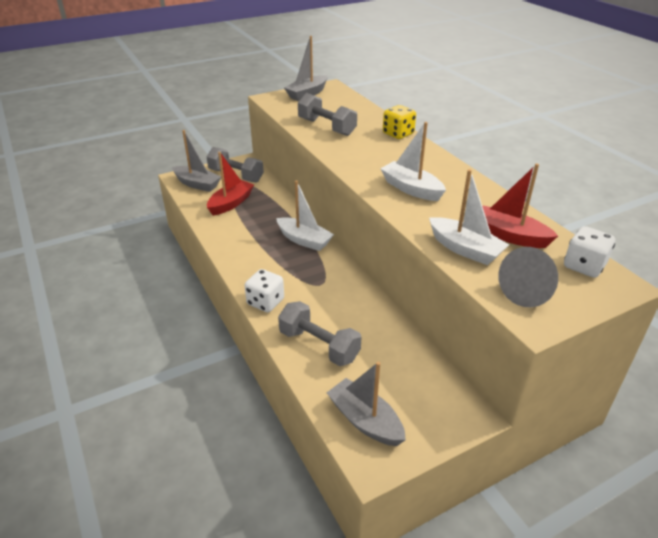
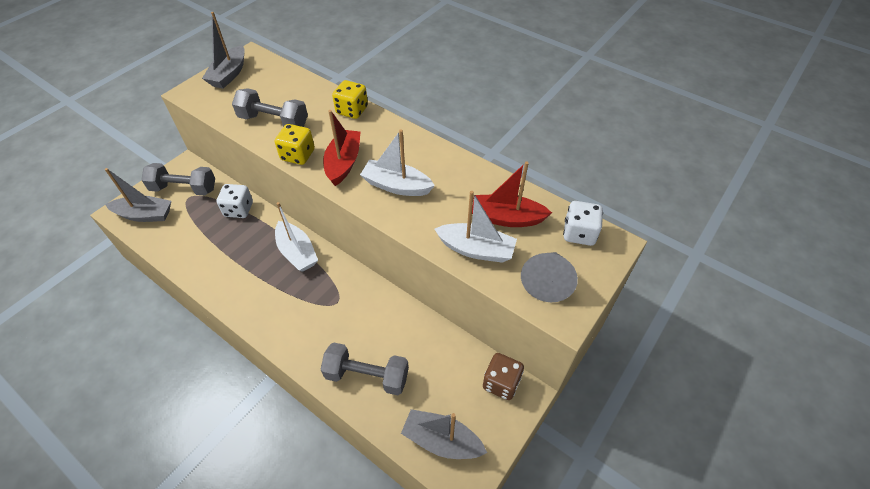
camera: 25 degrees left, 15 degrees up
(231, 203) = (197, 230): red boat -> red boat (343, 163)
(265, 302) = (293, 345): white dice -> white dice (239, 209)
(304, 240) = (297, 252): white boat -> white boat turned 45 degrees clockwise
(334, 151) = (298, 155): none -> yellow dice
(451, 397) = (501, 383): none -> brown dice

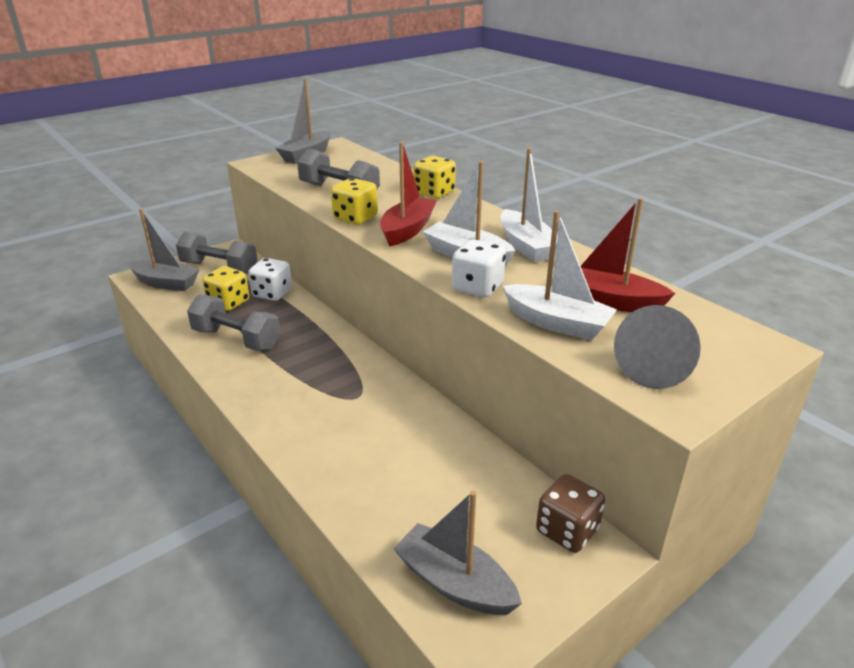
camera: 15 degrees right, 20 degrees down
(207, 227) = (228, 303): none -> yellow dice
(297, 252) = (325, 341): white boat -> white boat (526, 246)
(367, 375) = (369, 482): grey dumbbell -> grey dumbbell (236, 339)
(579, 233) = (714, 329): white dice -> white dice (477, 287)

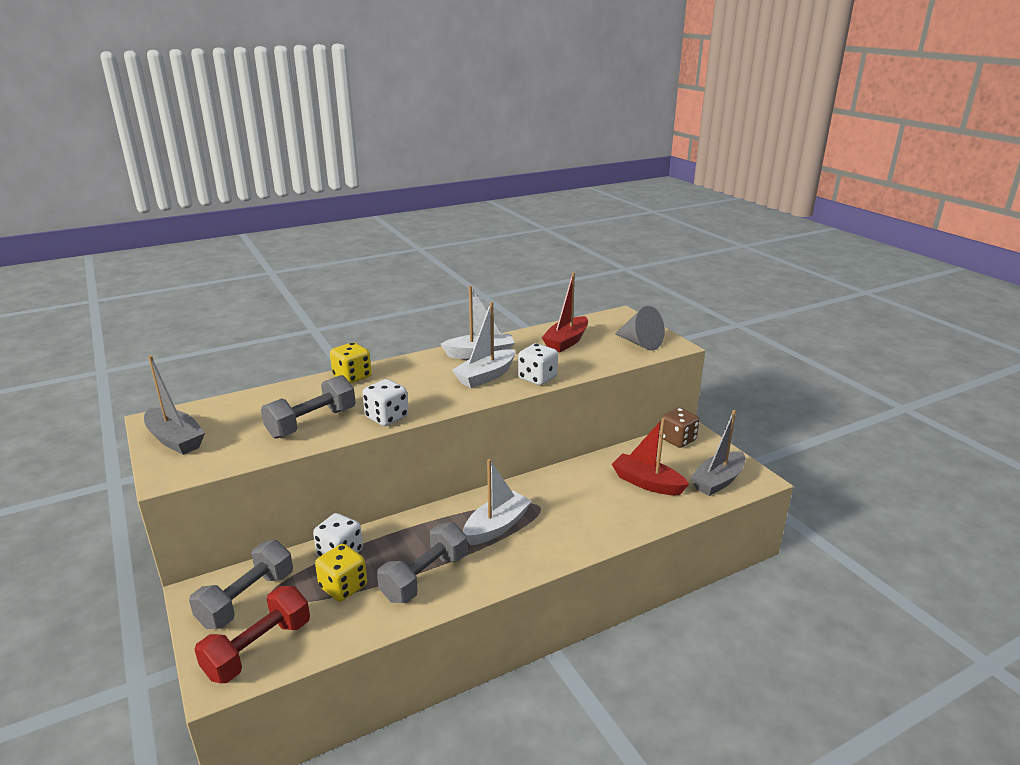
camera: 80 degrees left, 5 degrees down
(165, 283) = (258, 649): grey boat -> red dumbbell
(355, 218) = (387, 417): yellow dice -> white dice
(407, 230) = (427, 395): red boat -> red boat (647, 483)
(557, 323) = (589, 360): white boat -> white boat (497, 526)

